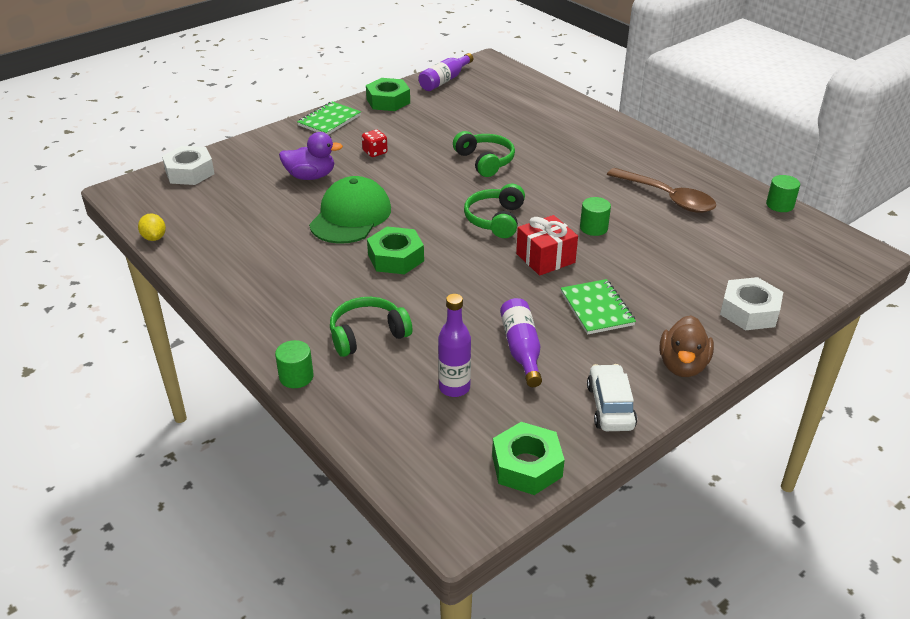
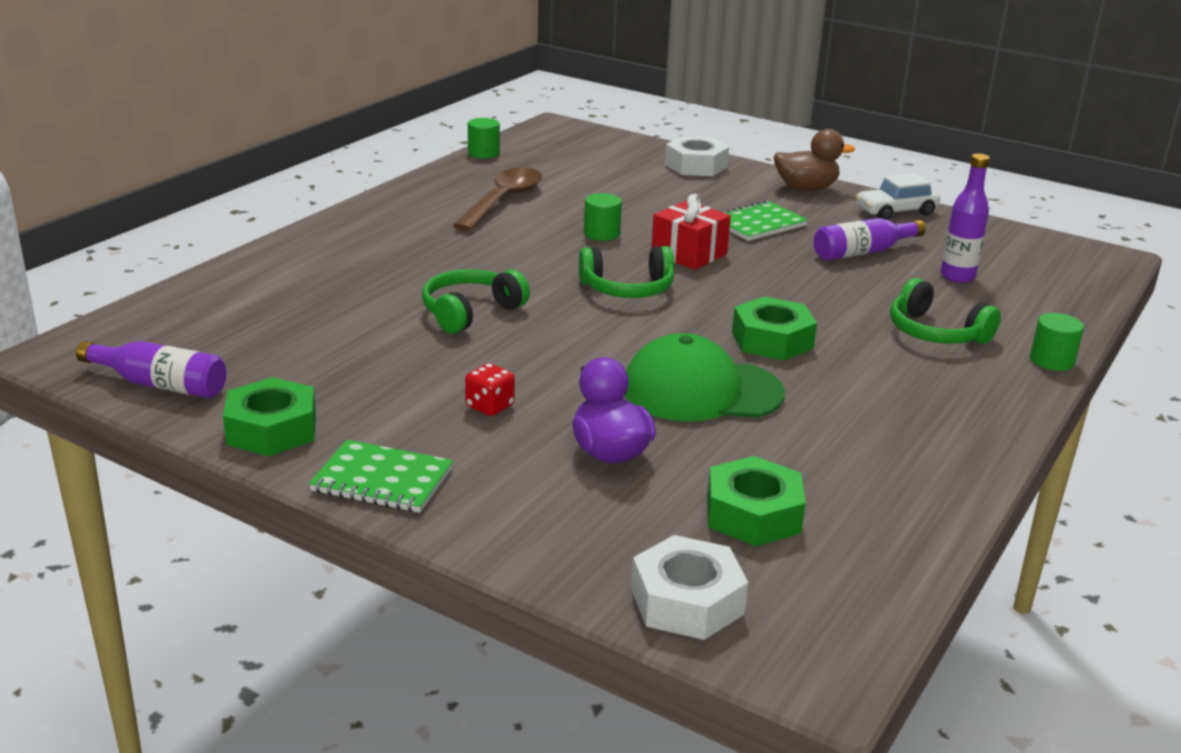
camera: 110 degrees left, 10 degrees down
(154, 238) = (922, 566): yellow lemon -> none
(527, 466) = (1010, 237): green nut -> green nut (753, 514)

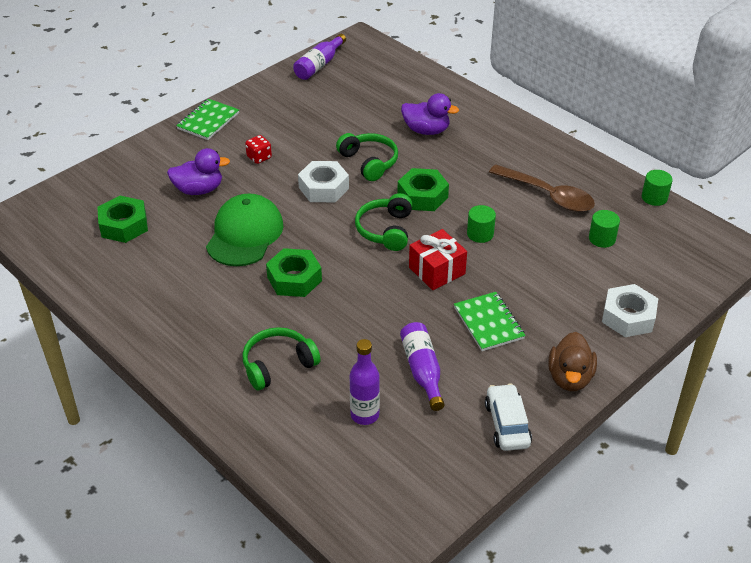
camera: 105 degrees right, 15 degrees up
(272, 429) = (264, 94): green nut -> green nut (422, 196)
(371, 277) = (426, 130): none -> purple duck
(687, 601) = (76, 192): white nut -> white nut (323, 188)
(1051, 361) = (217, 413): green cylinder -> green cylinder (602, 239)

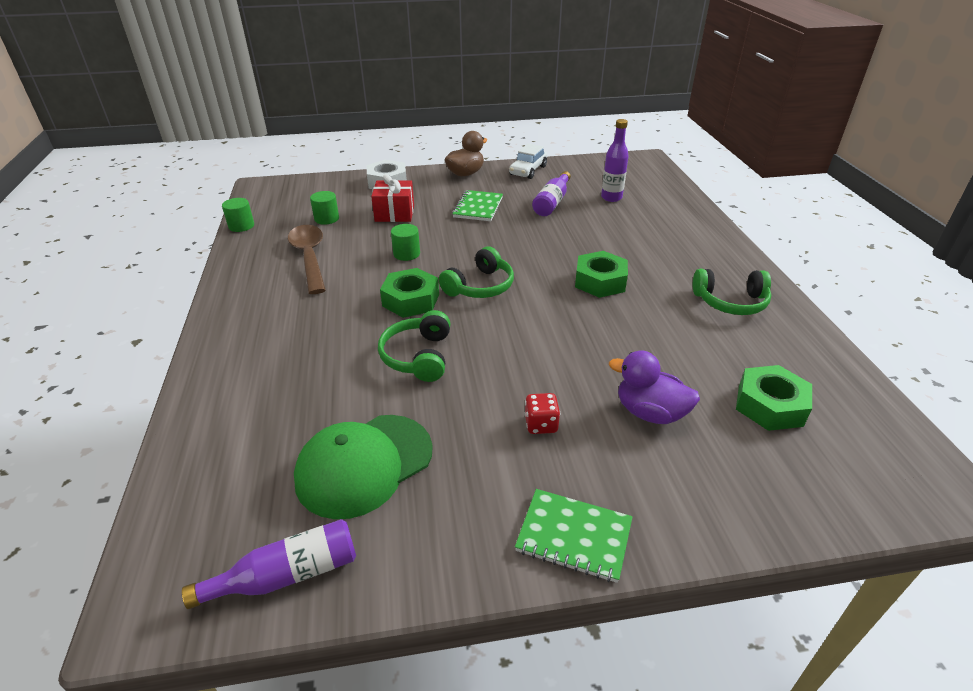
camera: 145 degrees left, 5 degrees down
(208, 121) = (574, 536): green notebook -> green notebook turned 45 degrees clockwise
(245, 234) = (622, 337): green cap -> green cap (364, 465)
(278, 365) = (655, 236): green headphones -> green headphones (730, 302)
(323, 188) = (498, 349): white nut -> none
(426, 130) = (309, 365): purple duck -> none
(437, 271) = (474, 244): red gift -> red gift (394, 213)

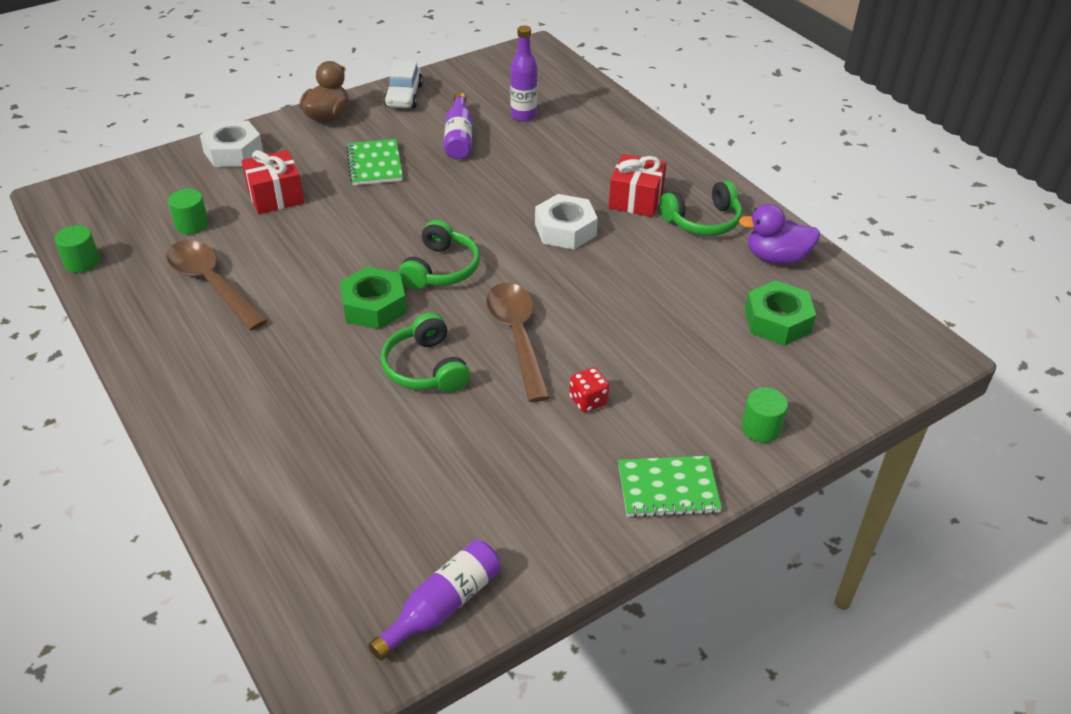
camera: 25 degrees left, 5 degrees up
(364, 465) = (445, 492): green cap -> none
(406, 254) = (329, 249): green cylinder -> green cylinder (761, 428)
(510, 352) = (517, 336): none -> brown spoon
(600, 281) = (565, 230): green nut -> white nut
(650, 412) = (679, 359): purple duck -> purple duck (776, 258)
(675, 273) = (635, 200): none -> red gift

